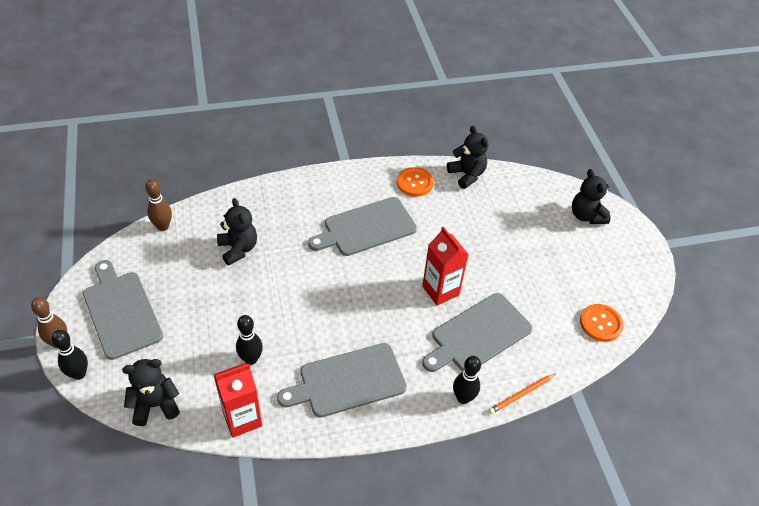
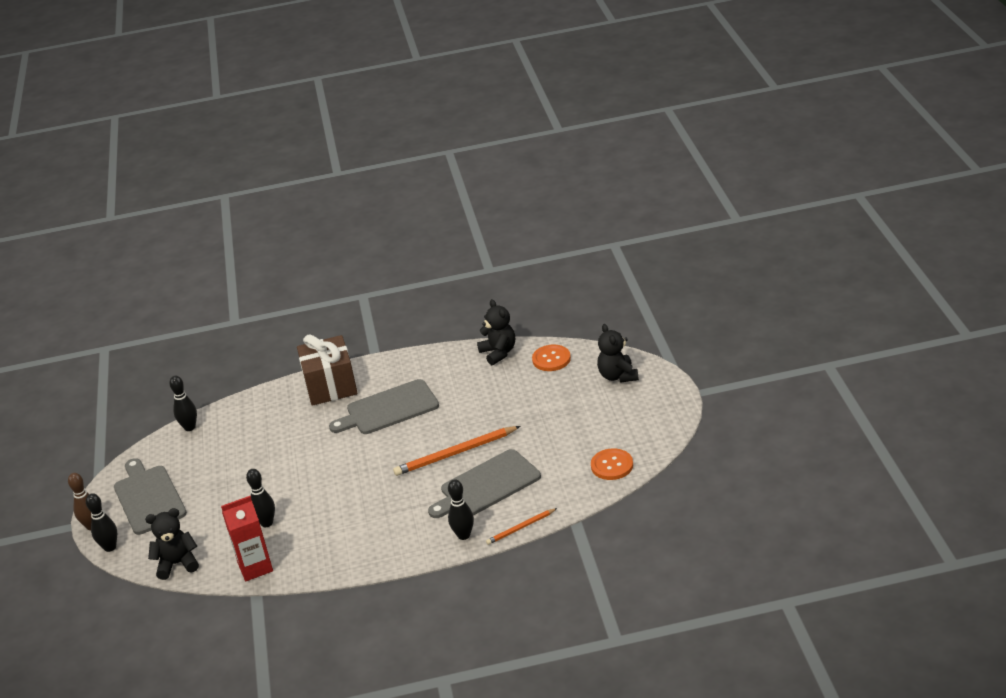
camera: 10 degrees right, 15 degrees down
(163, 226) = (190, 427): brown bowling pin -> black bowling pin
(238, 249) = (261, 439): black teddy bear -> none
(305, 193) = (331, 386): none -> brown gift
(348, 381) = (356, 532): grey cutting board -> none
(414, 183) = (443, 365): orange button -> orange button (551, 359)
(440, 290) = (455, 453): red carton -> orange pencil

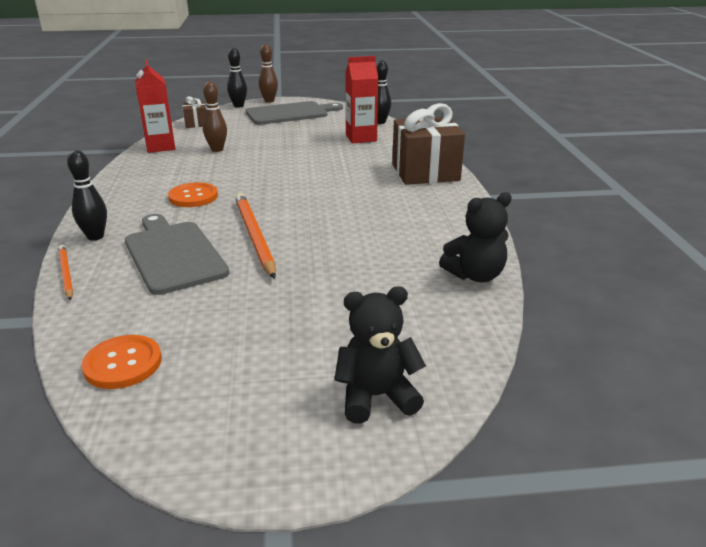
camera: 90 degrees right, 5 degrees down
(177, 564) = (196, 124): black teddy bear -> brown gift
(239, 433) = (361, 138): none -> red carton
(266, 523) = (217, 149): black bowling pin -> brown bowling pin
(388, 409) = (368, 200): grey cutting board -> none
(551, 359) = (449, 322): orange button -> orange button (193, 197)

